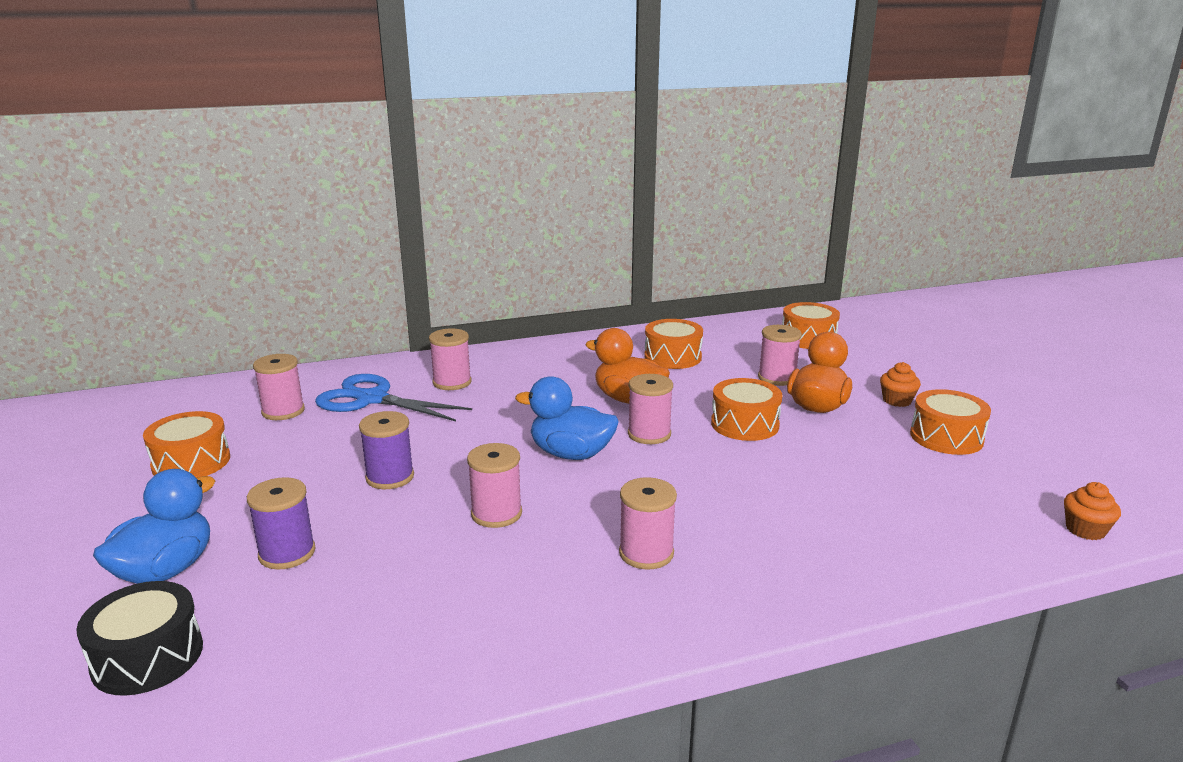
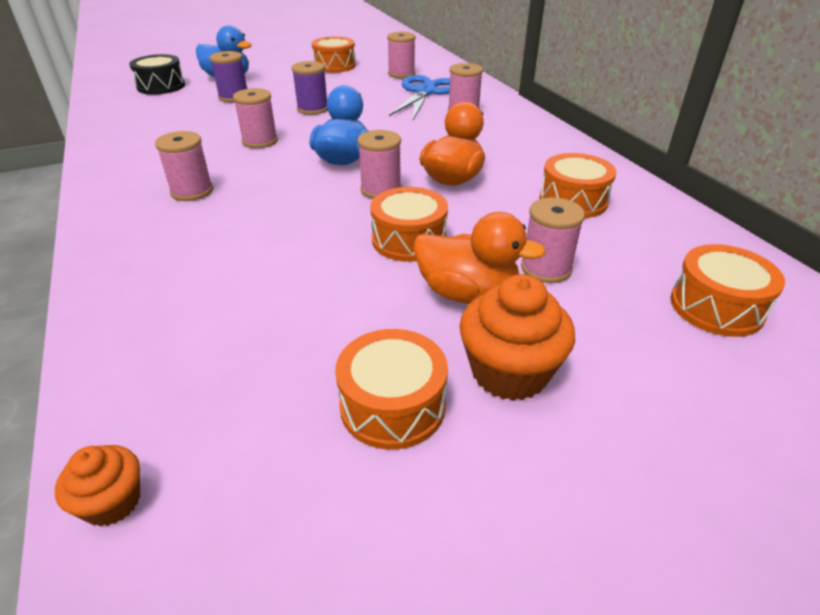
camera: 85 degrees right, 15 degrees up
(897, 400) = (509, 372): orange cupcake -> orange cupcake, size x1.79

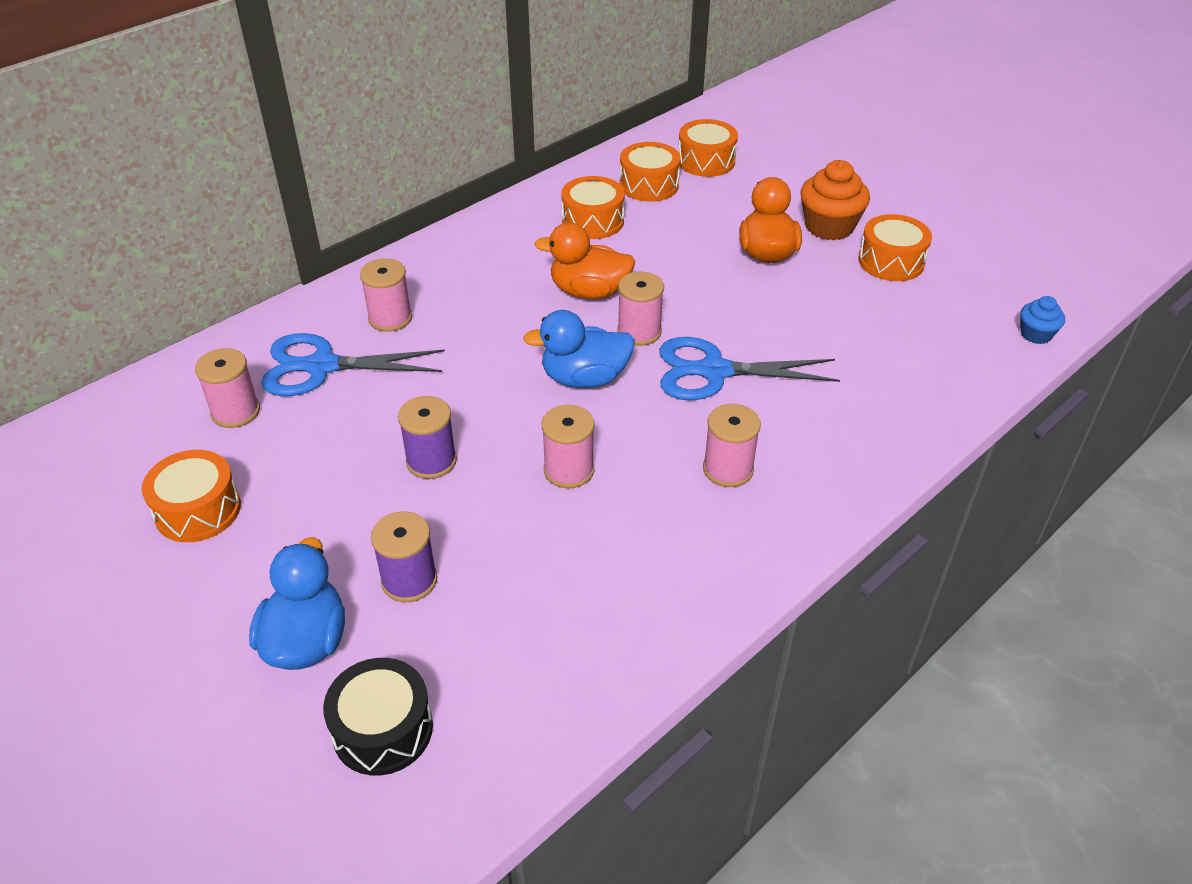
camera: 110 degrees left, 5 degrees up
(112, 502) = (1035, 334): orange cupcake -> blue cupcake
(300, 211) = (714, 371): none -> blue scissors
(409, 240) = (716, 294): orange drum -> orange drum (649, 185)
(546, 268) = (709, 225): pink spool -> none

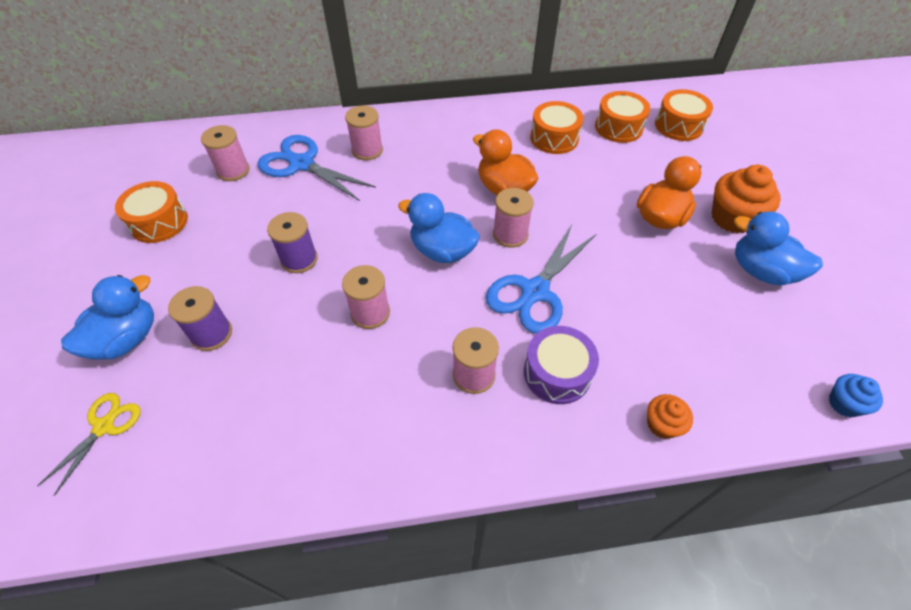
camera: 35 degrees right, 10 degrees up
(383, 729) = (104, 426): black drum -> yellow scissors
(714, 371) = (535, 292): blue scissors -> blue scissors turned 90 degrees counterclockwise
(800, 428) = (557, 373): none -> purple drum
(891, 261) = (761, 271): orange drum -> blue duck
(921, 421) = (662, 424): none -> orange cupcake

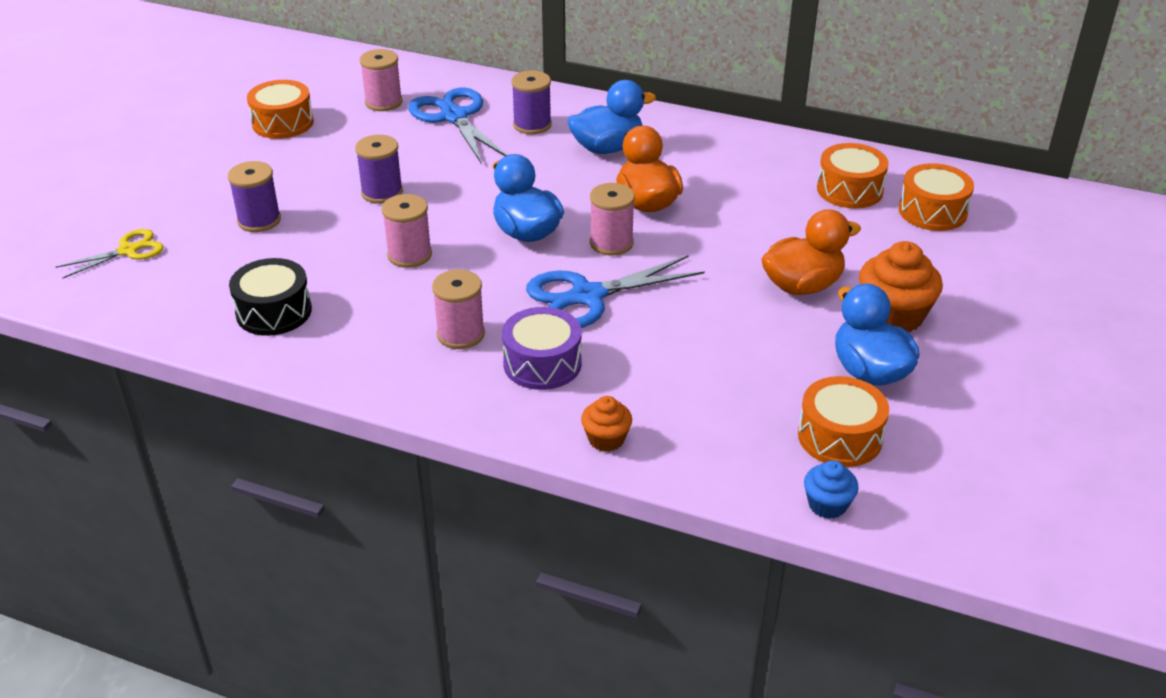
camera: 30 degrees right, 15 degrees down
(126, 339) = (189, 199): blue duck -> blue duck (607, 148)
(299, 430) = (274, 312): none -> black drum
(367, 150) = (532, 125): pink spool -> purple spool
(554, 138) = (756, 176): orange drum -> orange drum (839, 437)

